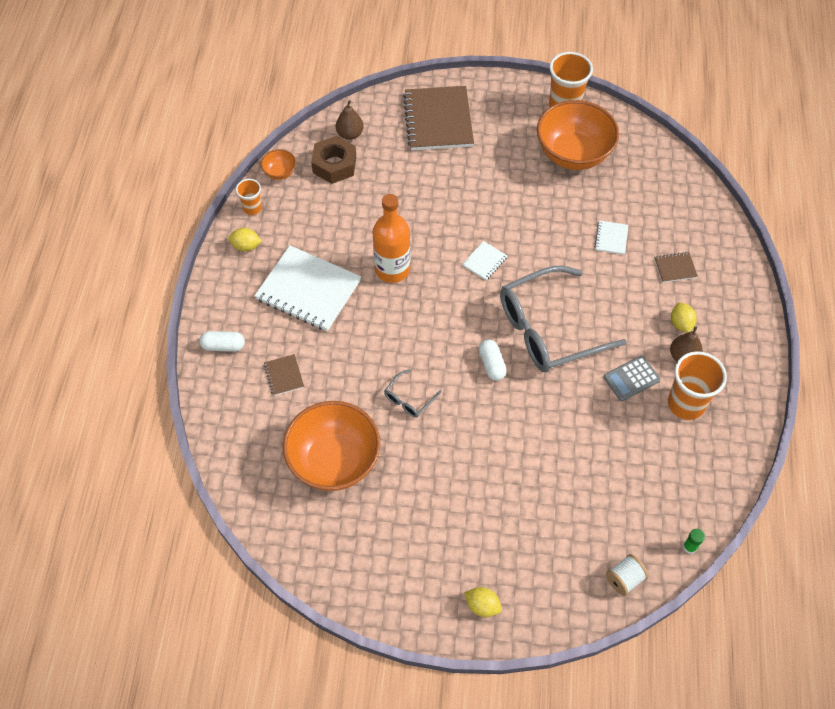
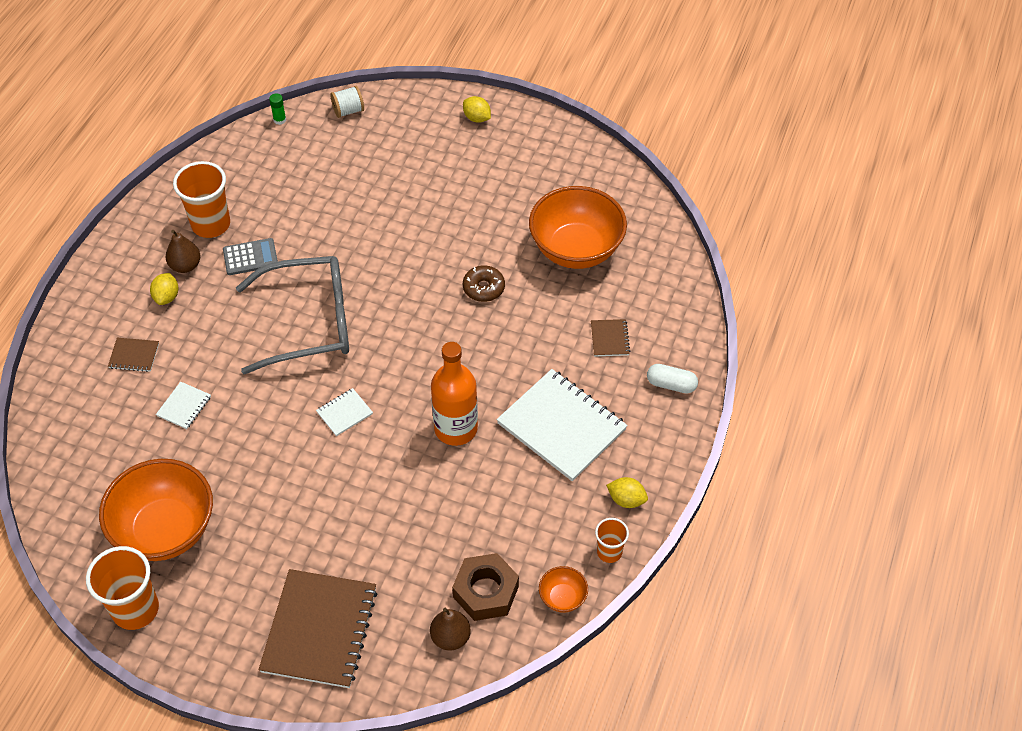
camera: 165 degrees left, 5 degrees down
(409, 398) = (483, 288): grey glasses -> brown donut
(491, 364) = (385, 301): white capsule -> none

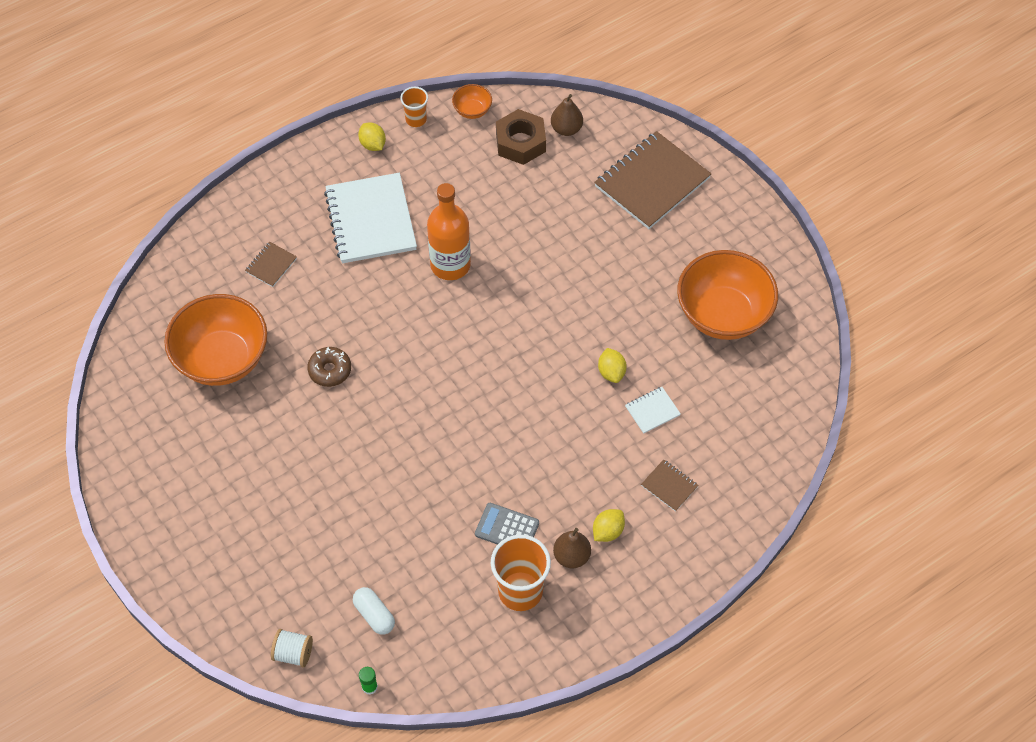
camera: 145 degrees left, 5 degrees up
(135, 609) = (775, 268): orange cup -> none
(308, 323) = (500, 428): grey glasses -> none
(344, 413) = (526, 328): white notebook -> none
(477, 118) = (179, 559): yellow lemon -> yellow lemon (611, 372)
(671, 384) = (261, 203): white capsule -> white capsule (374, 615)

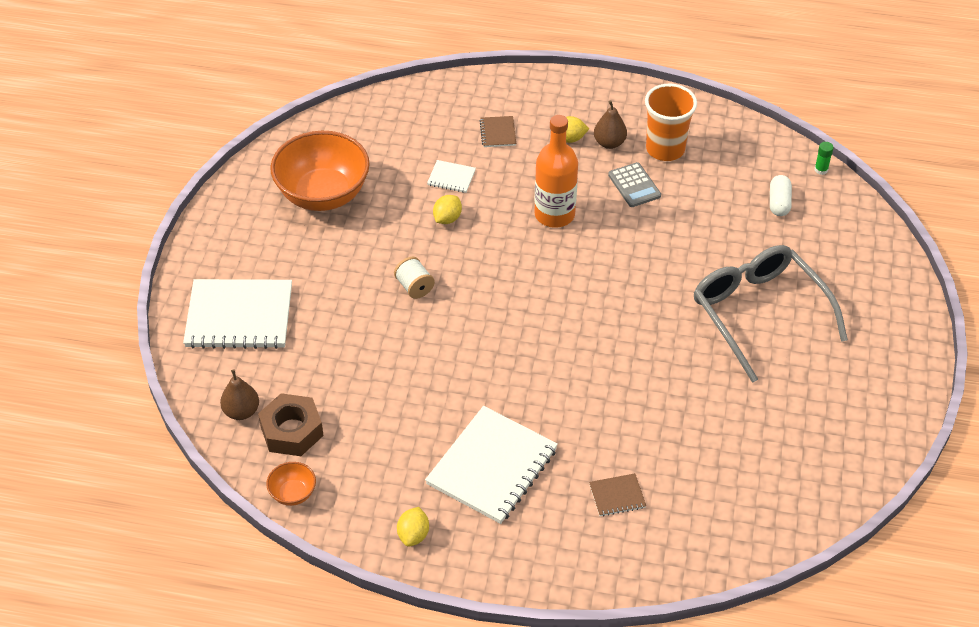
camera: 135 degrees left, 10 degrees down
(222, 359) = (733, 449): orange bowl -> none
(293, 653) = (857, 220): white spool -> white spool (414, 287)
(296, 487) = (760, 314): none -> grey glasses
(330, 370) = (653, 374): brown donut -> none
(416, 119) = (349, 527): orange cup -> none
(450, 265) = (470, 379): orange bottle -> orange bottle (554, 214)
(652, 182) = (239, 316): brown notebook -> white notebook

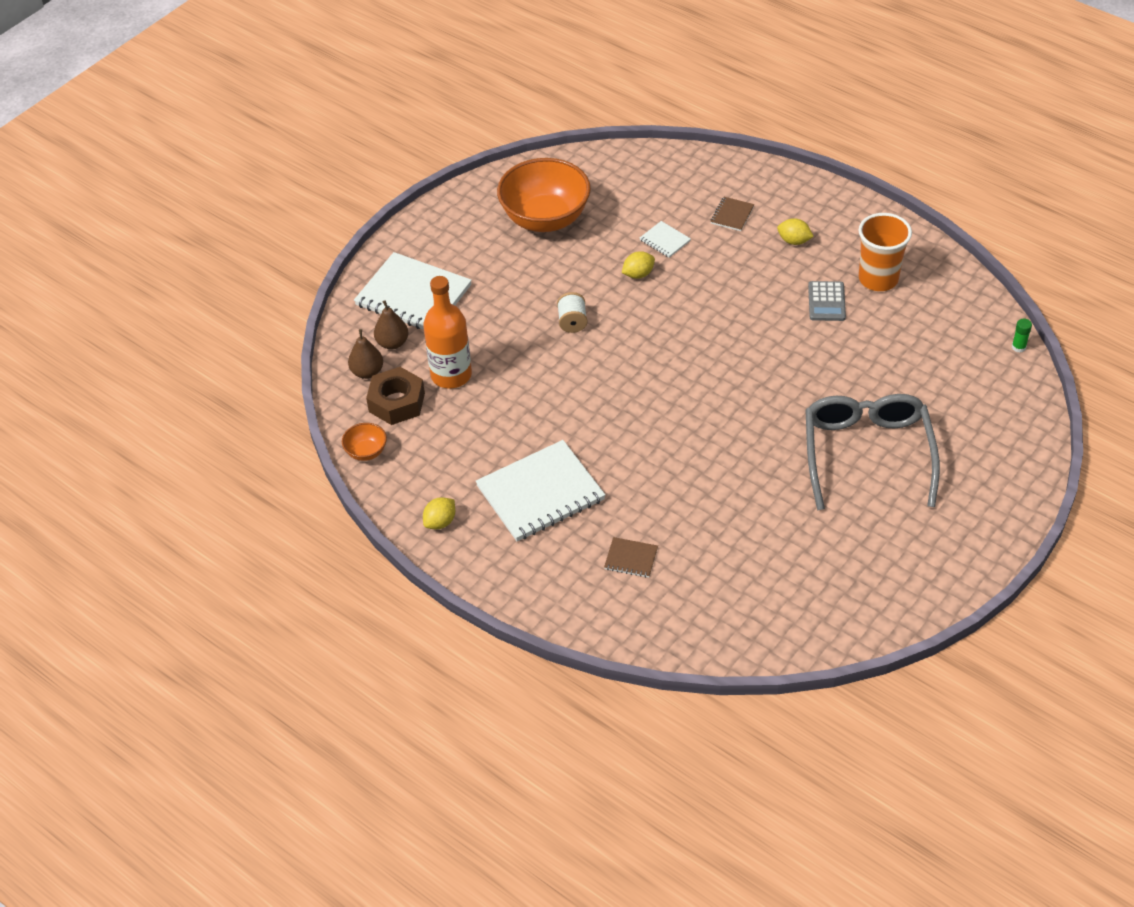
camera: 30 degrees right, 0 degrees up
(554, 214) = (736, 302): orange bottle -> orange bottle (451, 375)
(609, 143) = (829, 257): brown pear -> brown pear (392, 343)
(779, 203) = (955, 363): white capsule -> none

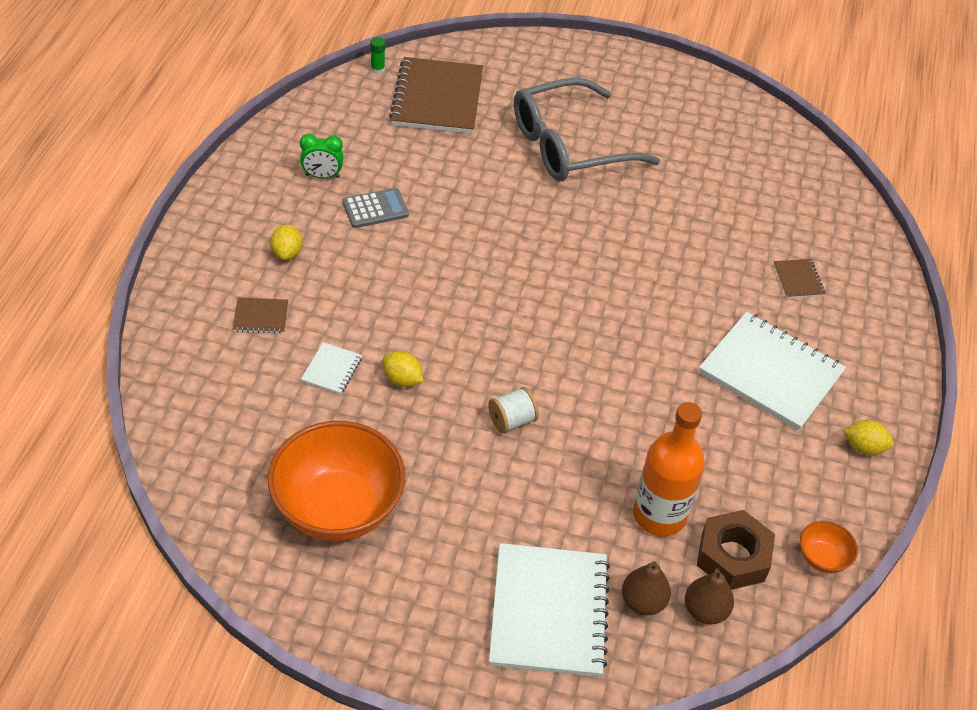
camera: 120 degrees left, 0 degrees up
(878, 279) = (322, 176): orange cup -> green clock
(963, 378) = (437, 98): none -> brown notebook

